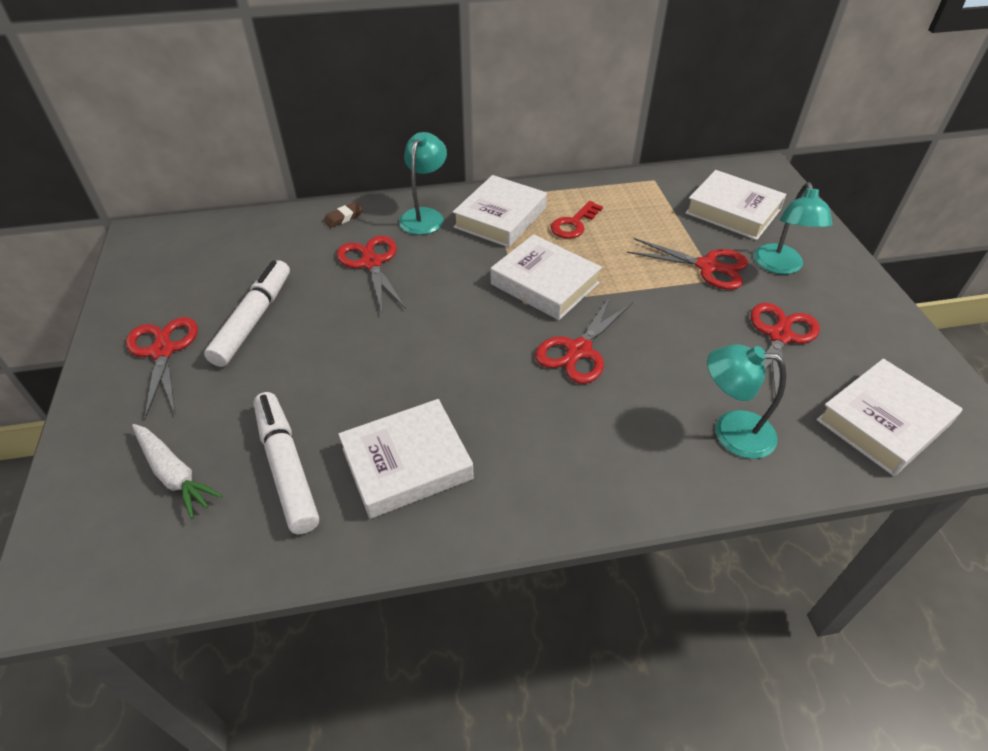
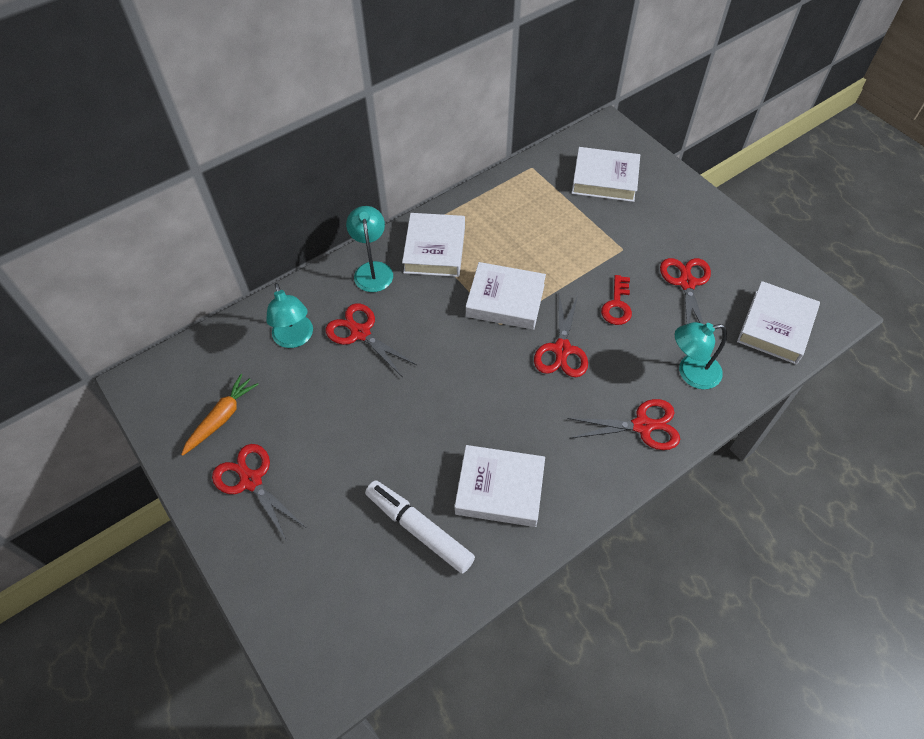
camera: 25 degrees left, 10 degrees up
(174, 474) = (342, 571): white carrot -> none
(184, 288) = (222, 418): none -> orange carrot
(253, 319) = (303, 423): white marker -> none
(343, 217) = (305, 297): brown eraser -> none
(407, 464) = (500, 489): white book -> white book turned 60 degrees clockwise
(574, 224) = (495, 234): red key -> red key (617, 305)
(708, 266) = (612, 240): red scissors -> red scissors (643, 426)
(780, 266) = (660, 221): turquoise lamp -> turquoise lamp (295, 338)

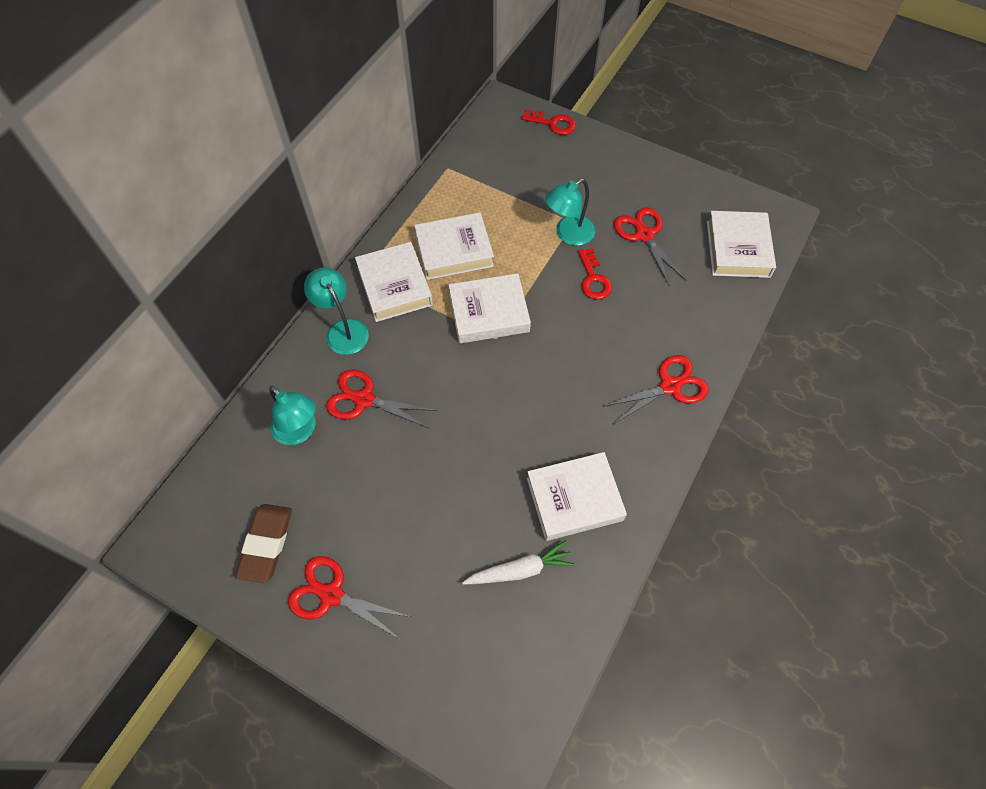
camera: 25 degrees left, 5 degrees up
(222, 418) = (266, 544): orange carrot -> brown eraser
(419, 529) = (520, 570): white marker -> white carrot
(562, 350) = (565, 342): red scissors -> none
(604, 179) = (523, 157): white book -> white book (454, 251)
(648, 159) = (553, 123): none -> red key
(691, 373) = (687, 320): turquoise lamp -> turquoise lamp (568, 234)

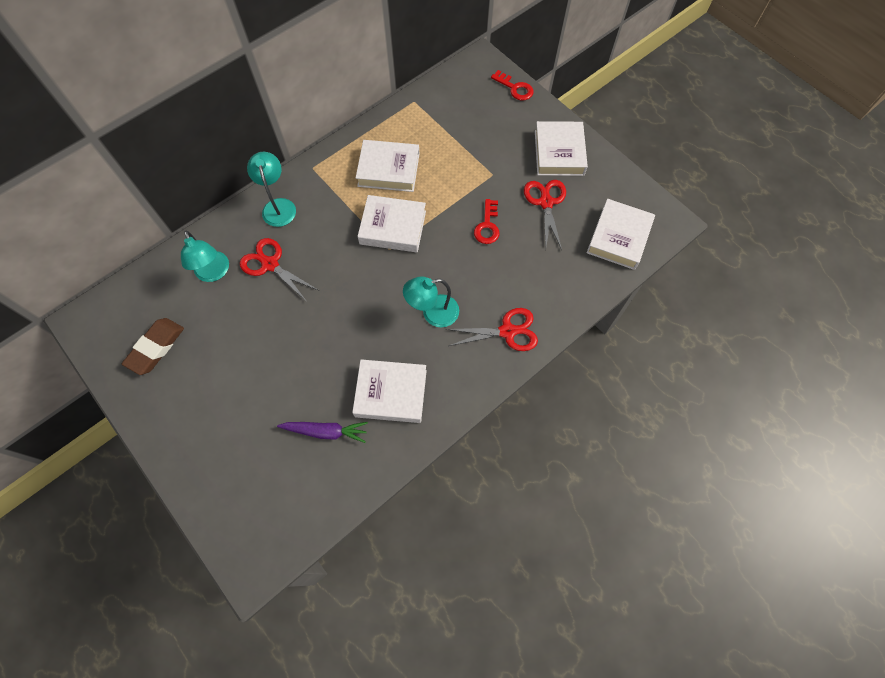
camera: 20 degrees right, 5 degrees up
(331, 595) = (184, 400): red scissors -> none
(394, 286) = (331, 184): white book -> white book (559, 153)
(520, 570) = (325, 431): white carrot -> purple carrot
(568, 234) = (484, 183): turquoise lamp -> turquoise lamp (433, 313)

